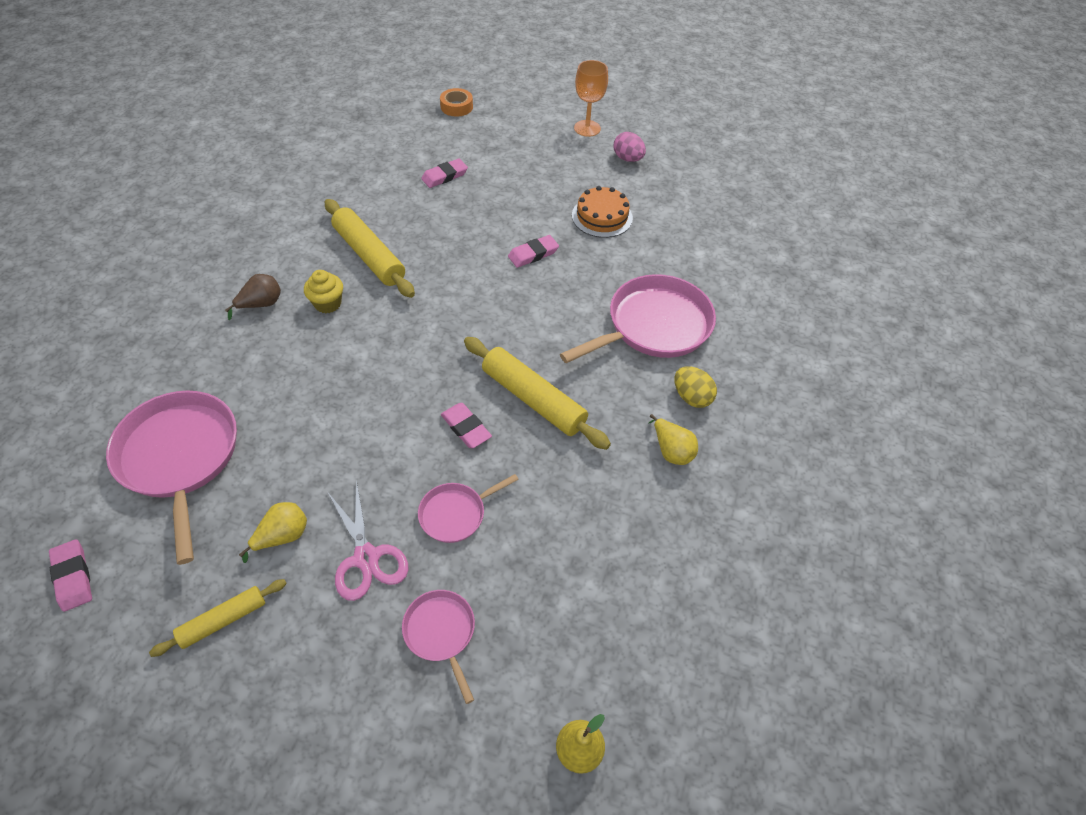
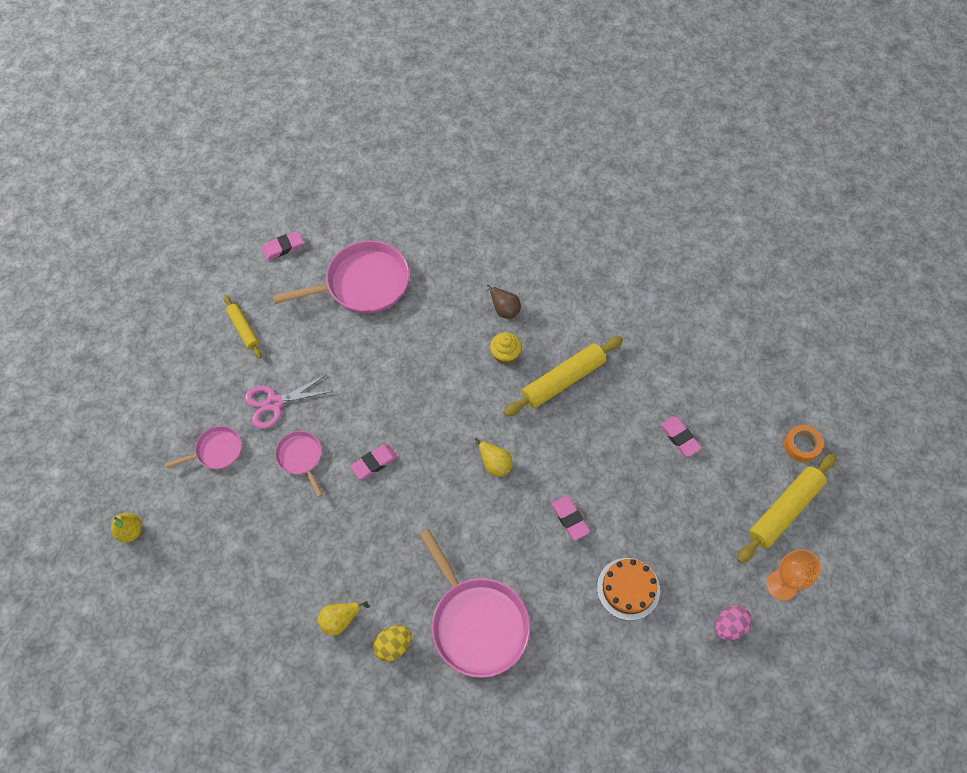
camera: 95 degrees right, 10 degrees up
(283, 536) = (296, 352): yellow pear -> yellow pear (494, 463)
(533, 399) = (398, 513): yellow rolling pin -> yellow rolling pin (784, 510)

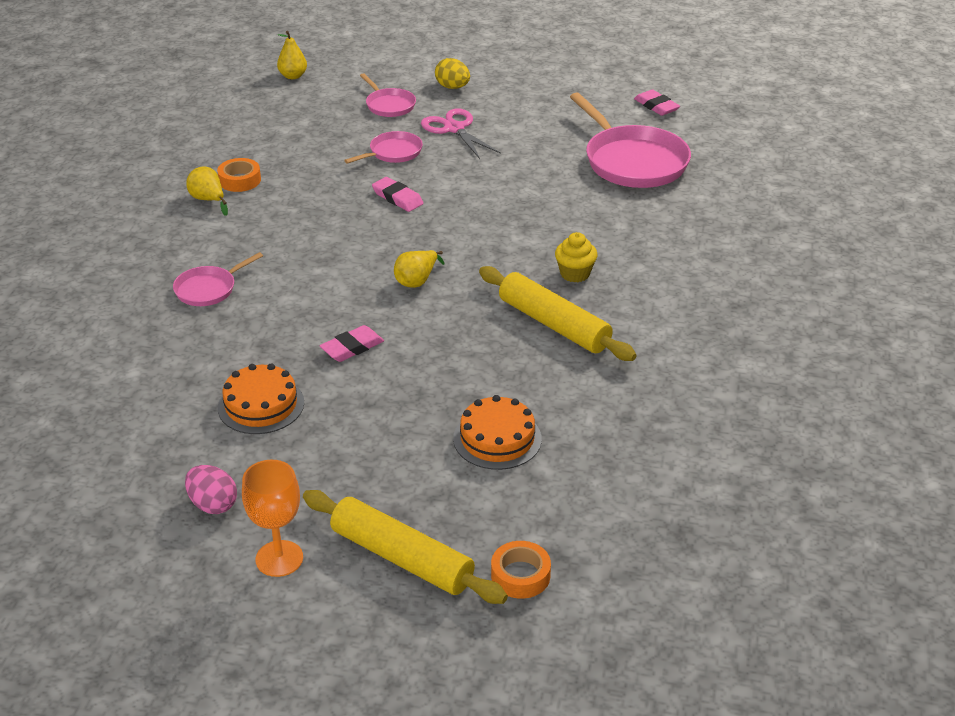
camera: 80 degrees right, 25 degrees down
(243, 329) = (539, 99): yellow rolling pin -> none
(313, 591) = (240, 180): none -> orange tape
(393, 646) = (180, 236): yellow egg -> yellow egg (452, 87)
(477, 623) = (208, 289): pink pan -> pink pan, size x0.51
(504, 308) = (645, 266): brown pear -> none
(679, 437) = (497, 438): pink eraser -> orange cake

